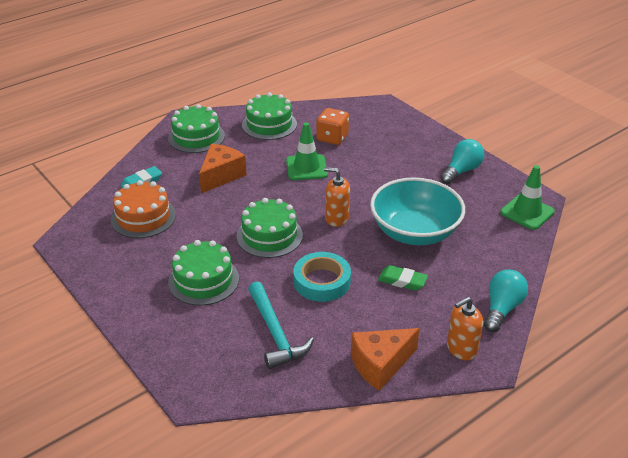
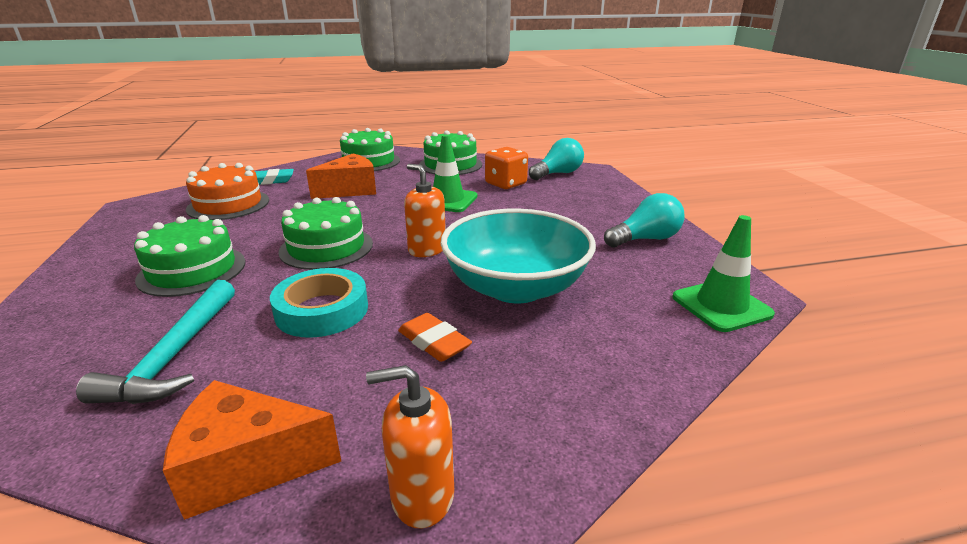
camera: 25 degrees right, 10 degrees down
(402, 281) = (434, 342): green eraser -> orange eraser
(502, 308) = (570, 443): turquoise light bulb -> turquoise light bulb (558, 174)

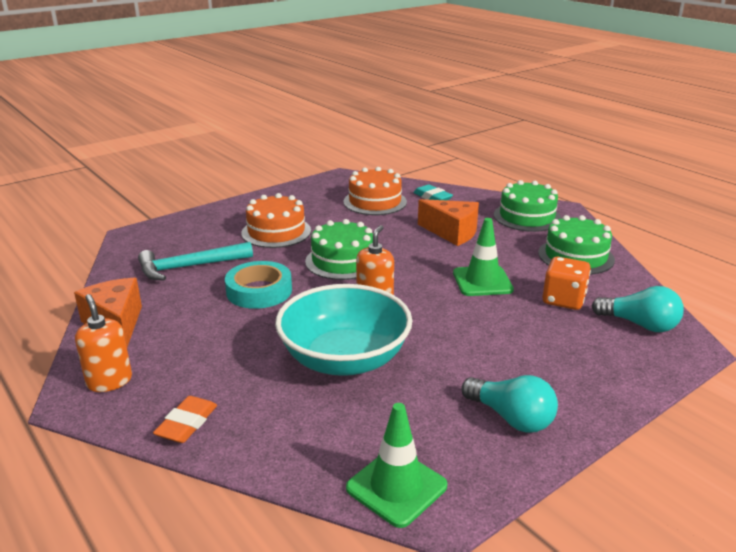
camera: 65 degrees right, 0 degrees up
(192, 270) = (276, 232): green cake -> orange cake
(434, 342) = (246, 344): orange eraser -> orange eraser (187, 424)

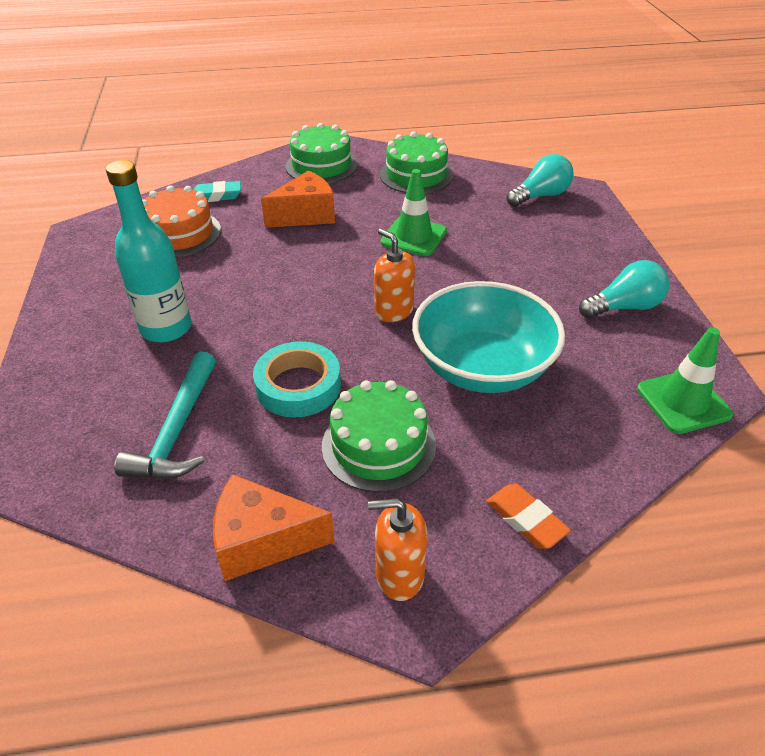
camera: 60 degrees left, 15 degrees up
(276, 232) = (166, 328): orange cake -> turquoise bottle
(342, 261) = (291, 303): green cake -> green cake (378, 445)
(563, 300) = (479, 211): orange dice -> none

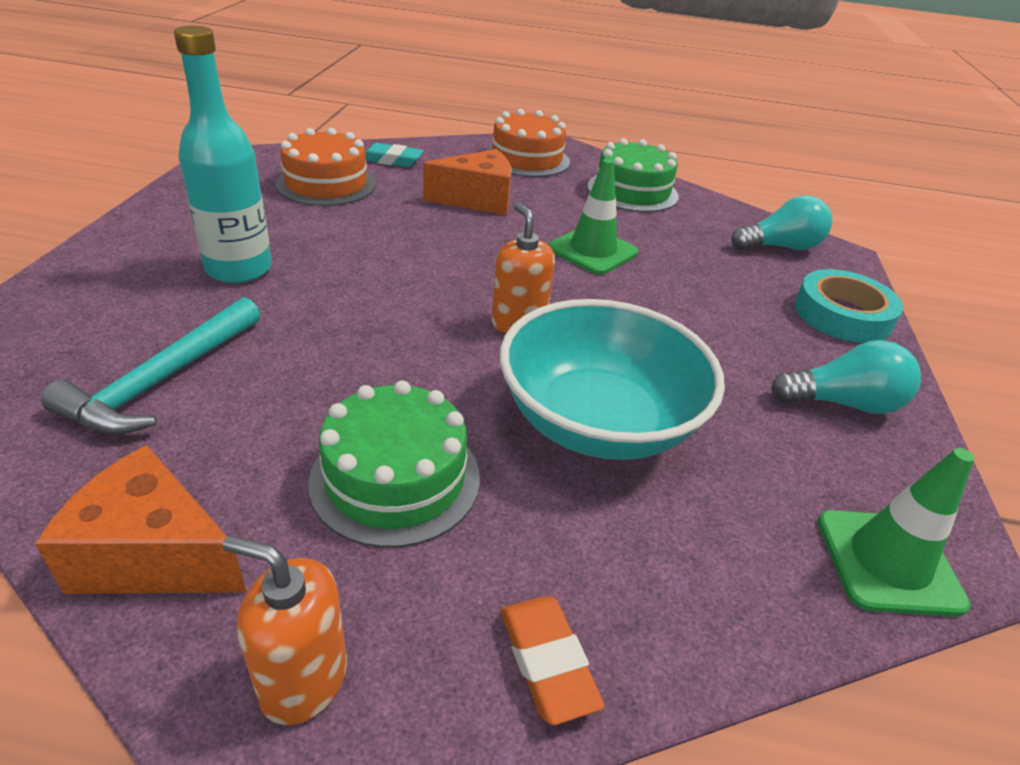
camera: 15 degrees right, 5 degrees down
(298, 386) = (343, 373): turquoise tape -> turquoise tape (842, 314)
(321, 165) = (527, 159): green cake -> orange cake

